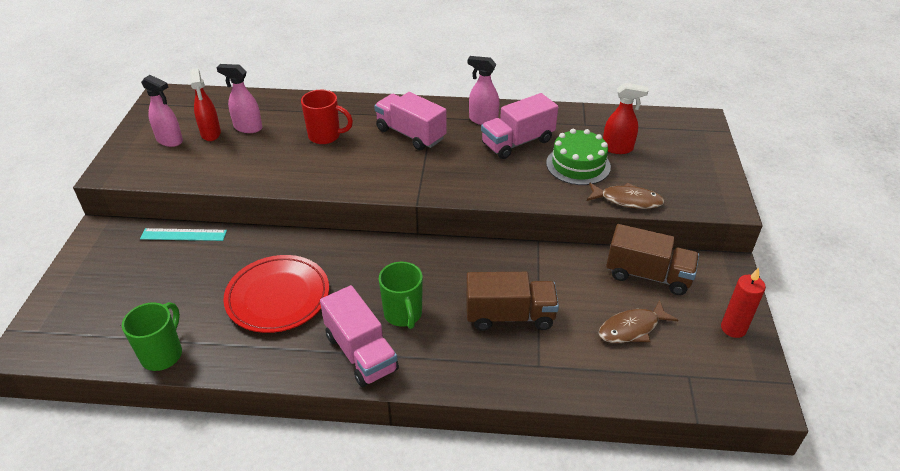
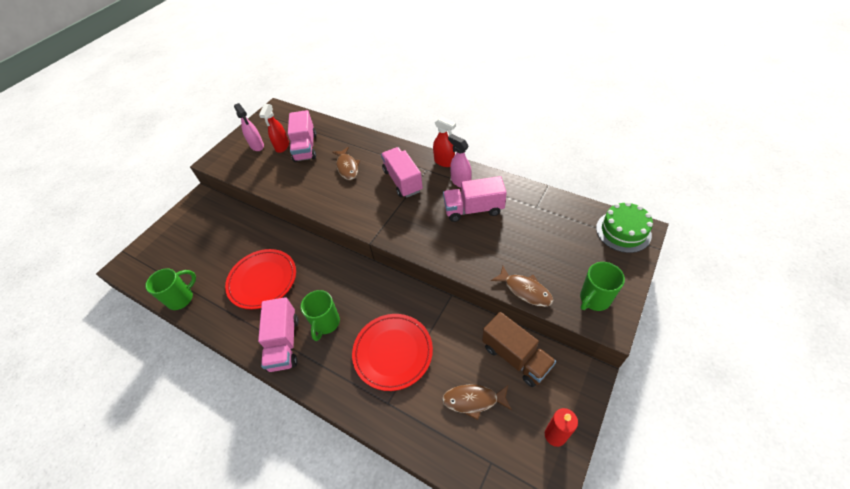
camera: 30 degrees right, 10 degrees up
(184, 235) = (240, 214): turquoise ruler -> none
(248, 128) = (305, 147): pink spray bottle -> pink truck
(325, 136) = (347, 167): red mug -> brown fish
(509, 316) = (393, 352): brown truck -> red plate
(578, 165) = (507, 244): green cake -> green cake (623, 231)
(617, 148) = (548, 238): red spray bottle -> red spray bottle (444, 162)
(699, 189) = (594, 299): none -> green mug

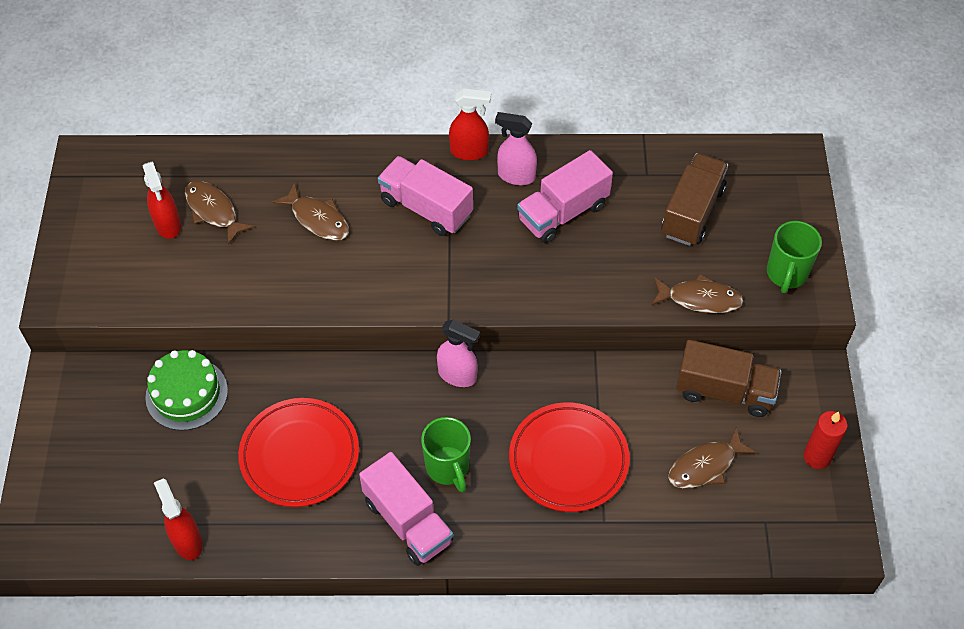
camera: 35 degrees left, 5 degrees up
(181, 298) = (187, 541): green mug -> red spray bottle
(257, 146) = (118, 241): pink spray bottle -> pink spray bottle (458, 375)
(305, 147) = (213, 211): pink truck -> brown fish
(552, 237) = (692, 212): none -> brown truck
(623, 231) = (775, 167): green cake -> green cake (186, 394)

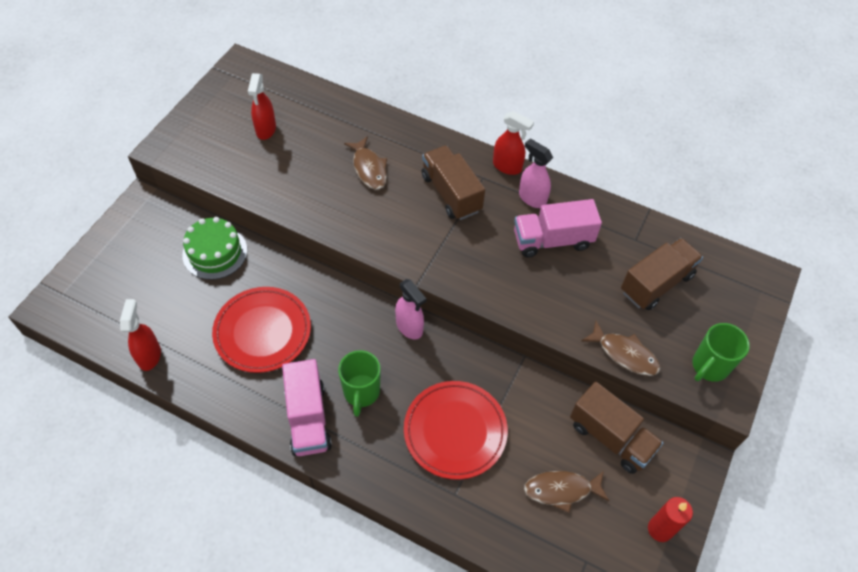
camera: 25 degrees right, 0 degrees up
(213, 211) = (301, 133): brown fish -> none
(426, 208) = (451, 193): pink truck -> brown truck

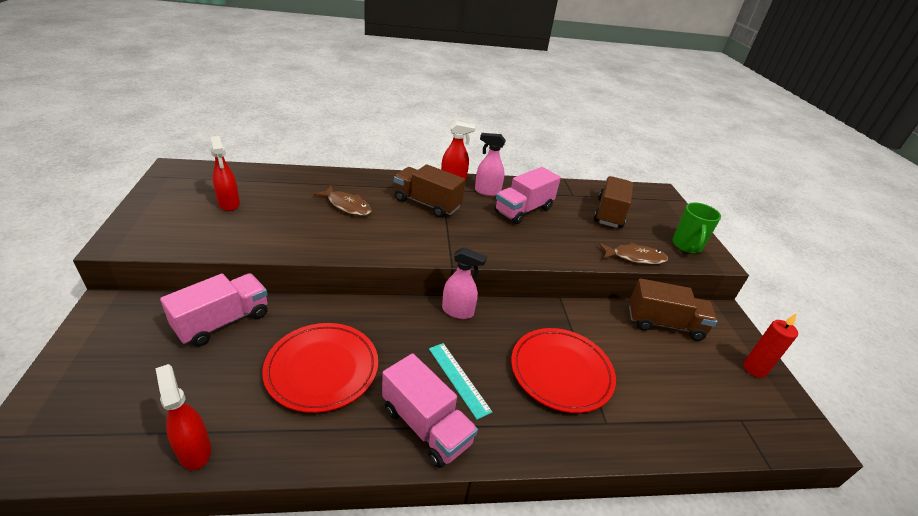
camera: 35 degrees left, 20 degrees down
(215, 252) = (223, 321): green cake -> pink truck
(361, 393) = (458, 379): green mug -> turquoise ruler
(561, 490) = (673, 376): brown fish -> none

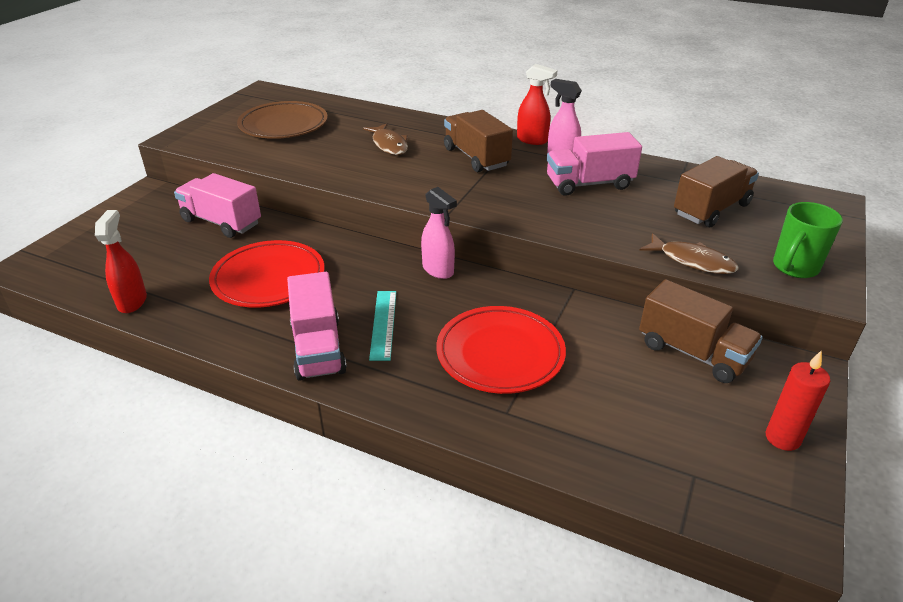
camera: 35 degrees right, 0 degrees up
(223, 321) = (221, 222): pink truck -> pink truck turned 135 degrees counterclockwise
(229, 204) = (283, 125): red spray bottle -> brown plate

